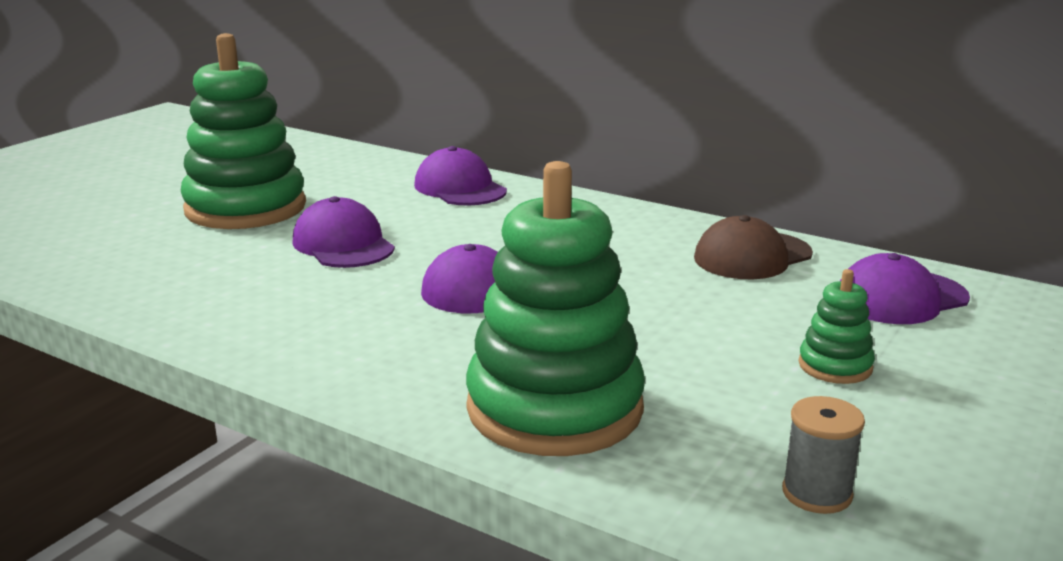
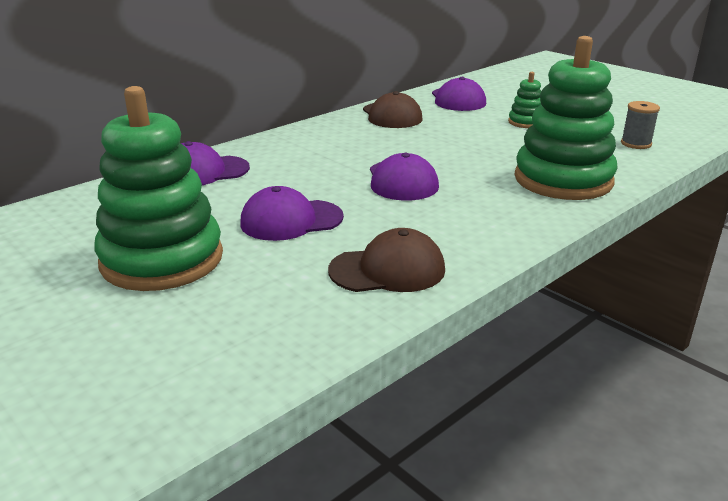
camera: 75 degrees left, 5 degrees up
(226, 304) = (387, 270): none -> brown cap

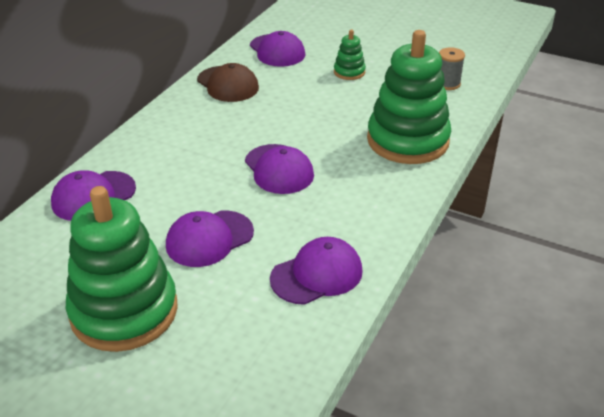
camera: 20 degrees left, 10 degrees up
(387, 270) = (317, 275): brown cap -> purple cap

